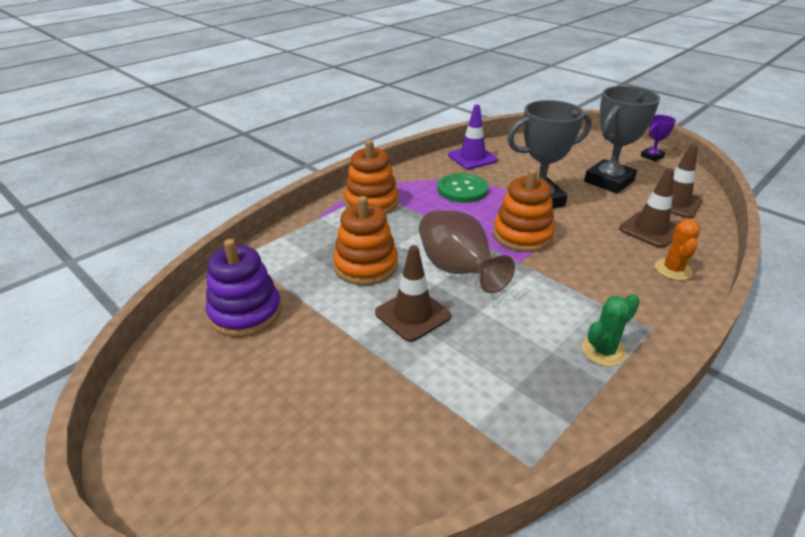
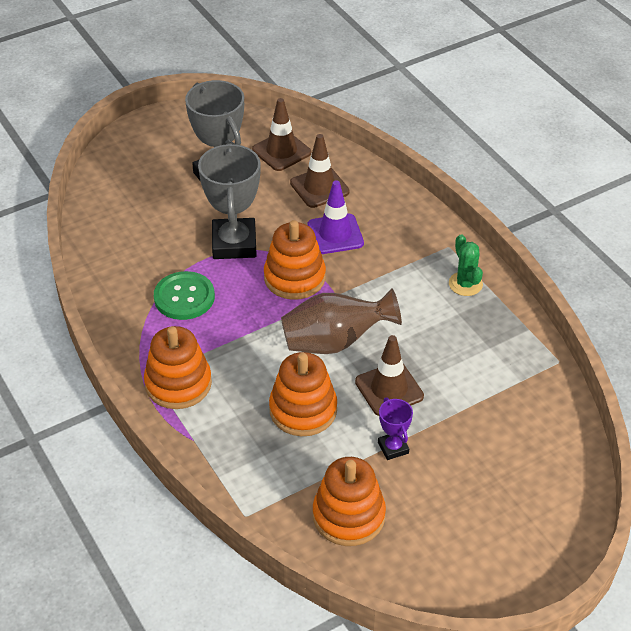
camera: 75 degrees left, 10 degrees up
(245, 313) = (348, 516): purple stacking toy -> orange stacking toy
(472, 158) = (110, 267): purple traffic cone -> purple traffic cone (335, 234)
(652, 156) = (183, 123): purple trophy -> purple trophy (393, 448)
(673, 269) = (382, 201): orange cactus -> none

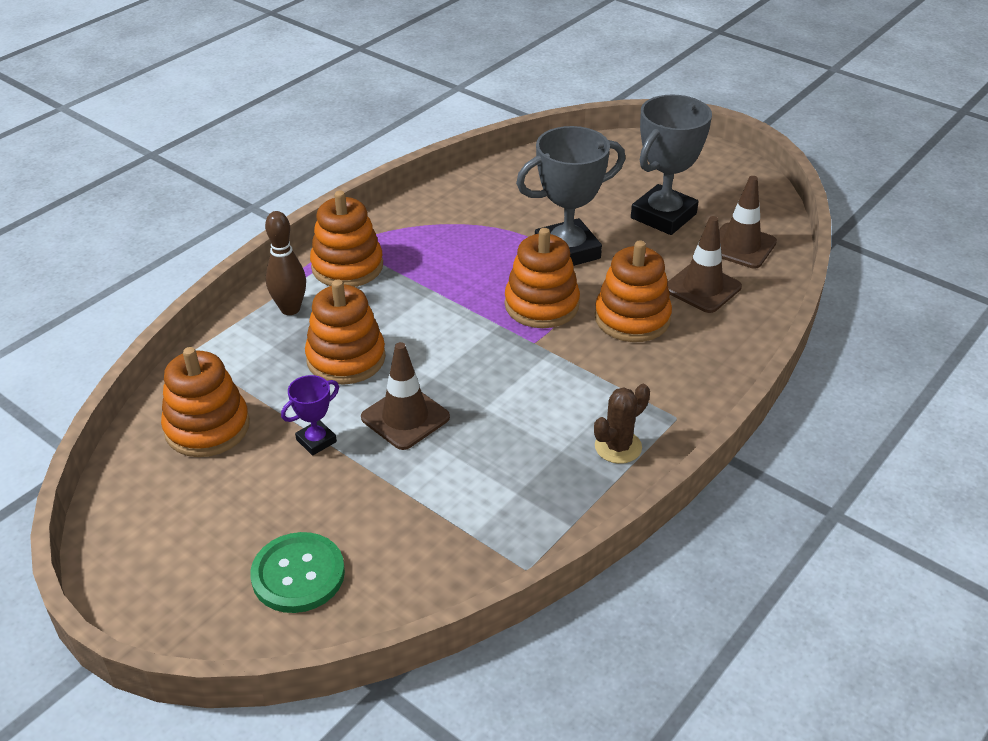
camera: 70 degrees right, 5 degrees down
(184, 297) = (468, 239): green button -> green button (298, 574)
(218, 434) = (290, 309): none -> brown bowling pin
(335, 234) = (632, 318): purple traffic cone -> orange stacking toy
(335, 342) = (458, 358): brown vase -> none
(465, 284) = (618, 447): green cactus -> brown cactus

